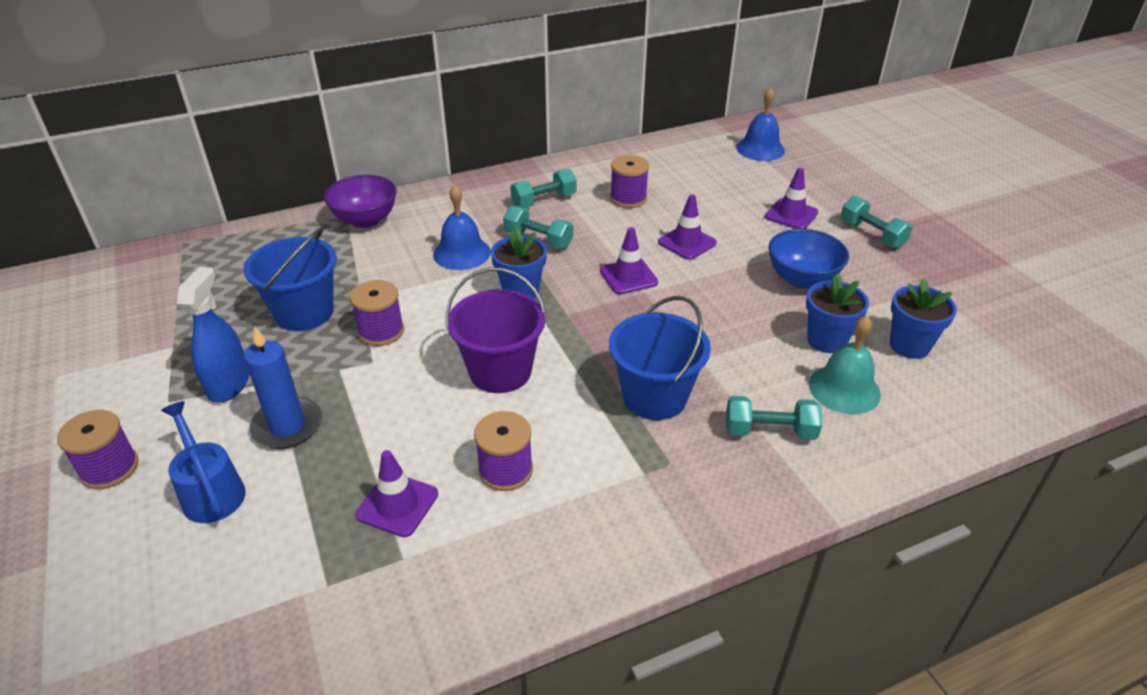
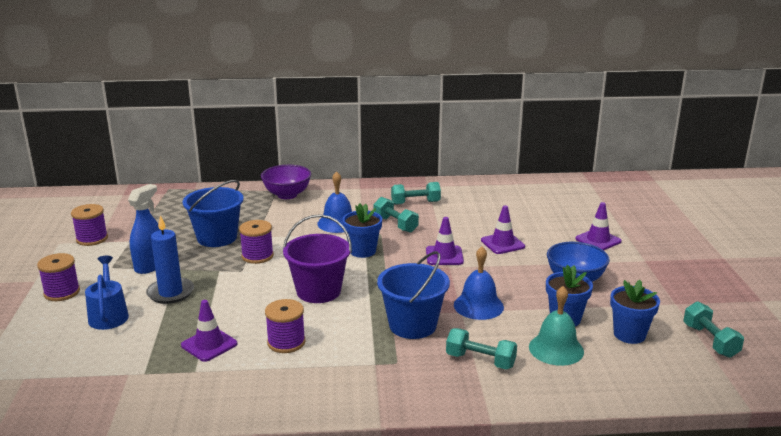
camera: 20 degrees right, 15 degrees down
(628, 198) = (478, 211): purple spool -> purple spool (92, 239)
(760, 149) = (605, 196): blue bell -> blue bell (478, 306)
(871, 235) = (655, 263): turquoise dumbbell -> turquoise dumbbell (710, 341)

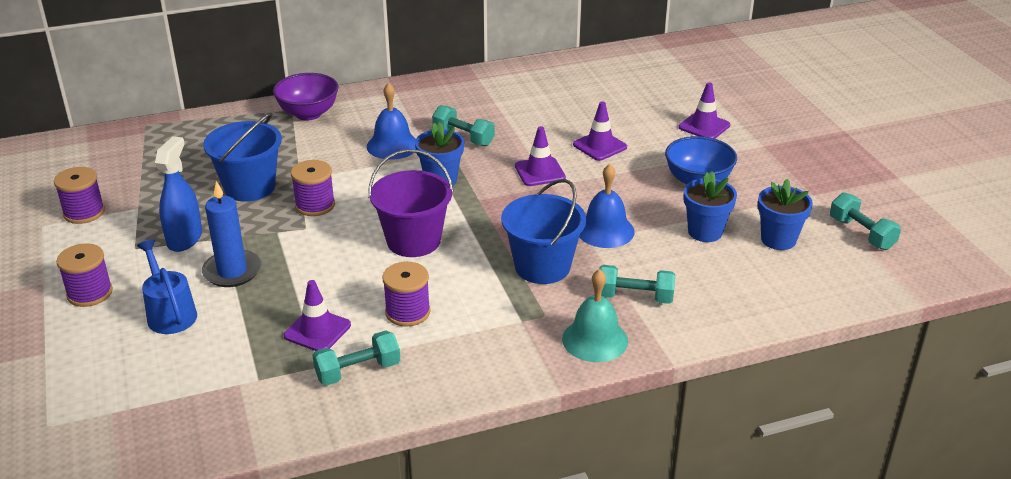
camera: 15 degrees left, 10 degrees up
(415, 203) = (474, 104): turquoise dumbbell -> turquoise dumbbell (358, 371)
(556, 349) = (709, 269): turquoise bell -> turquoise bell (595, 340)

